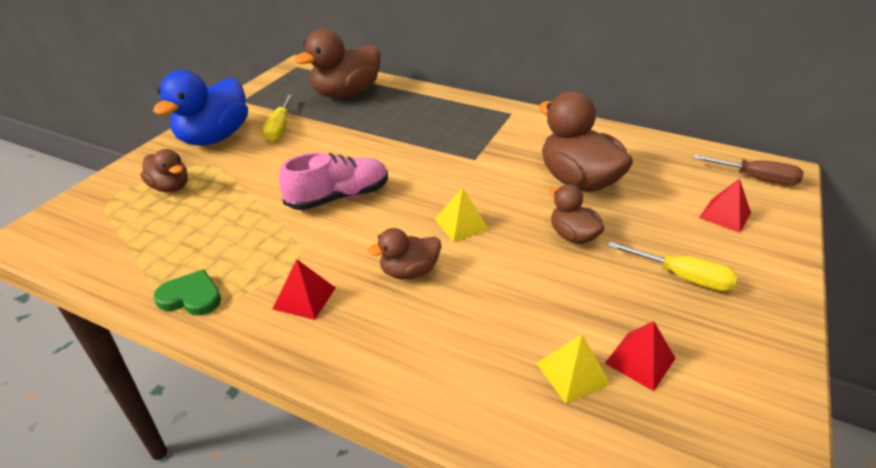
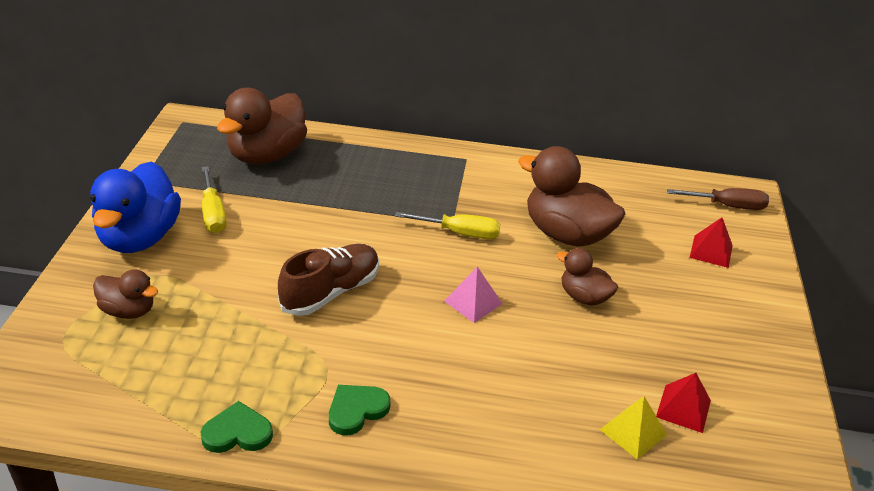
camera: 20 degrees left, 0 degrees up
(304, 298) = (356, 410): red pyramid -> green heart
(338, 197) = (330, 292): pink shoe -> brown shoe
(409, 272) = (446, 363): brown duck -> none
(461, 224) = (473, 302): yellow pyramid -> pink pyramid
(682, 277) = (693, 322): yellow screwdriver -> yellow screwdriver (459, 233)

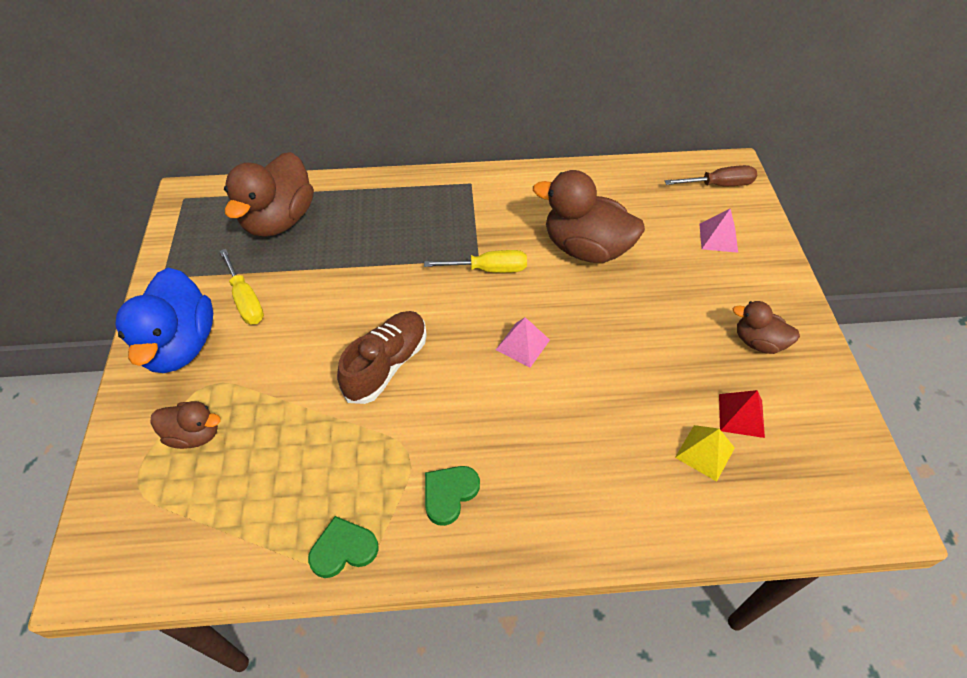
camera: 10 degrees left, 15 degrees up
(584, 297) = (621, 314): brown duck -> brown duck (758, 342)
(711, 251) = (718, 237): red pyramid -> pink pyramid

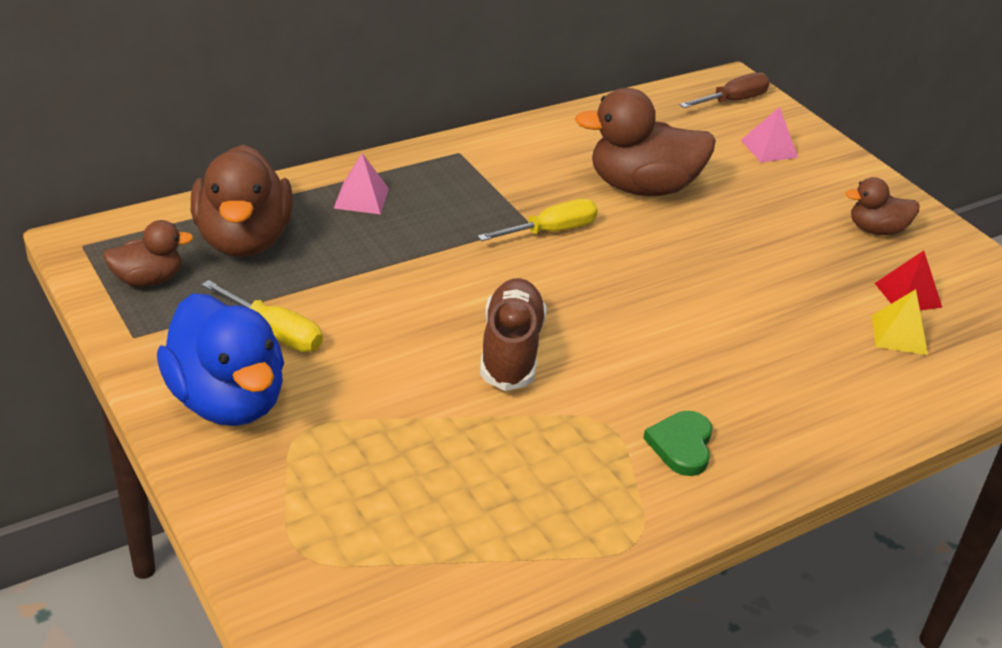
camera: 30 degrees left, 15 degrees down
(194, 434) = (332, 483): brown duck -> brown duck (148, 280)
(343, 549) = (609, 530): green heart -> none
(523, 344) = (647, 291): pink pyramid -> pink pyramid (361, 198)

